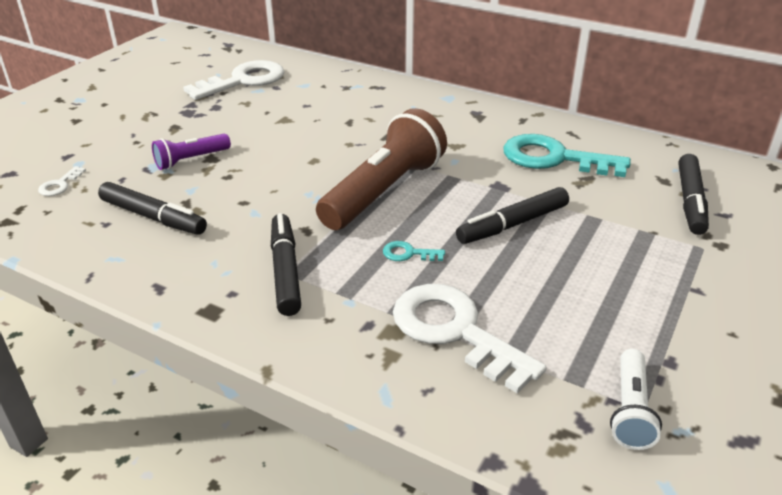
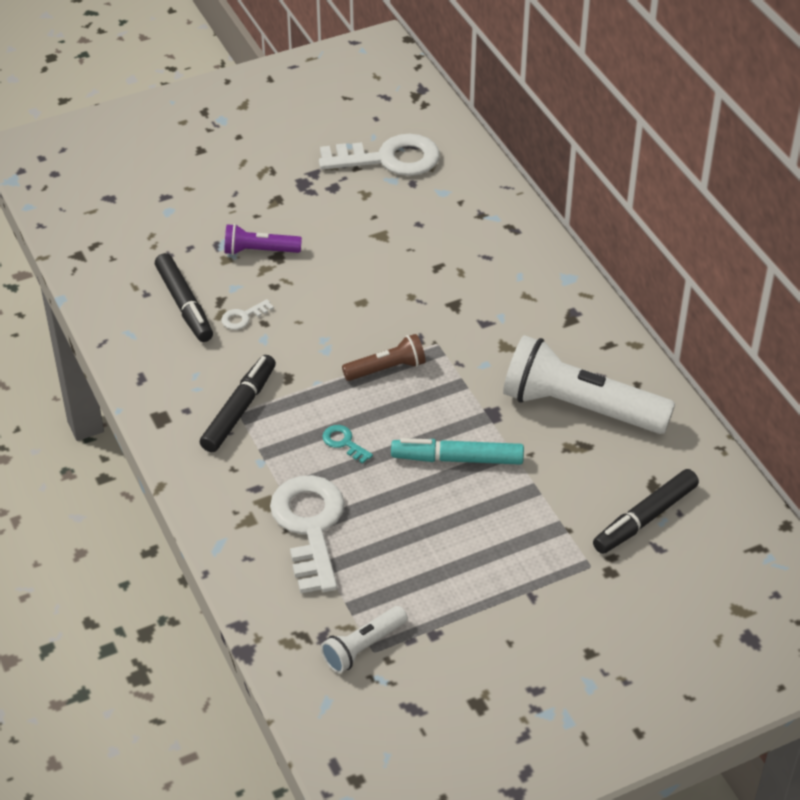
camera: 35 degrees right, 10 degrees up
(60, 185) = (139, 231): white key -> white key (243, 317)
(383, 191) = (386, 369): brown flashlight -> brown flashlight, size x0.50
(512, 224) = (457, 459): black marker -> turquoise marker
(554, 158) = (580, 407): turquoise key -> white flashlight

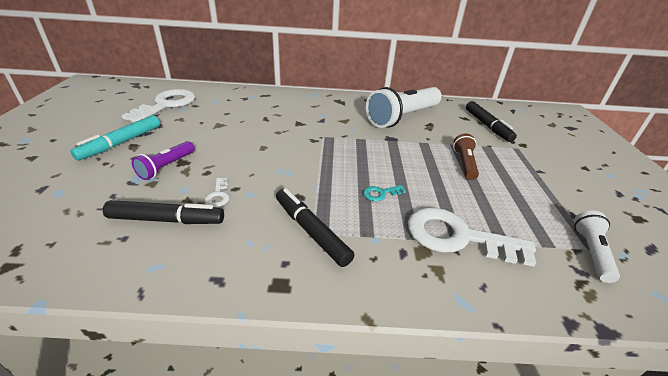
camera: 65 degrees left, 10 degrees down
(363, 647) = (591, 252): white flashlight -> white flashlight turned 150 degrees counterclockwise
(386, 369) = (328, 157): brown flashlight -> brown flashlight (464, 164)
(457, 459) = (420, 159): turquoise marker -> turquoise marker (121, 143)

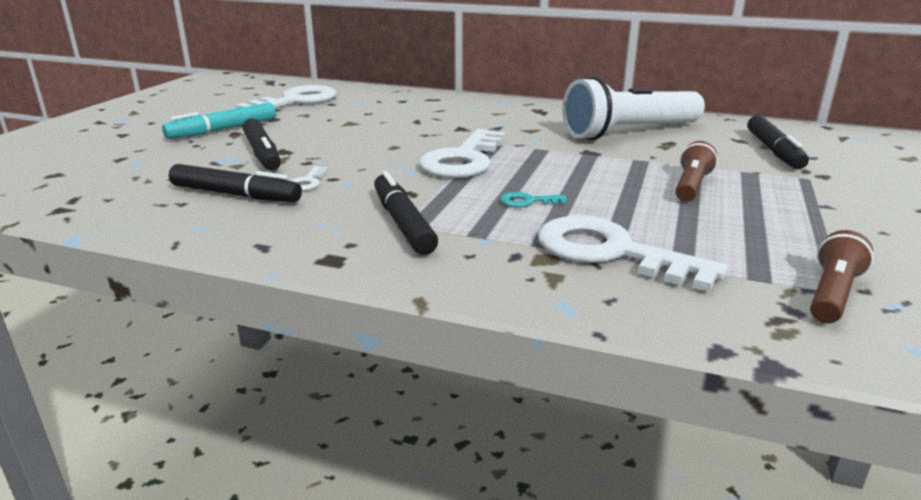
camera: 20 degrees right, 10 degrees down
(166, 167) = (262, 153): purple flashlight -> black marker
(317, 156) = (463, 160): none -> white key
(591, 252) = (832, 294): white flashlight -> brown flashlight

